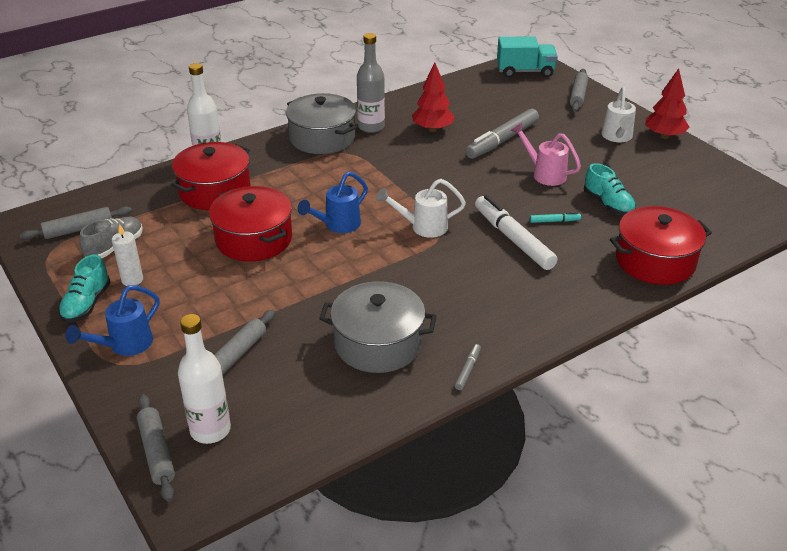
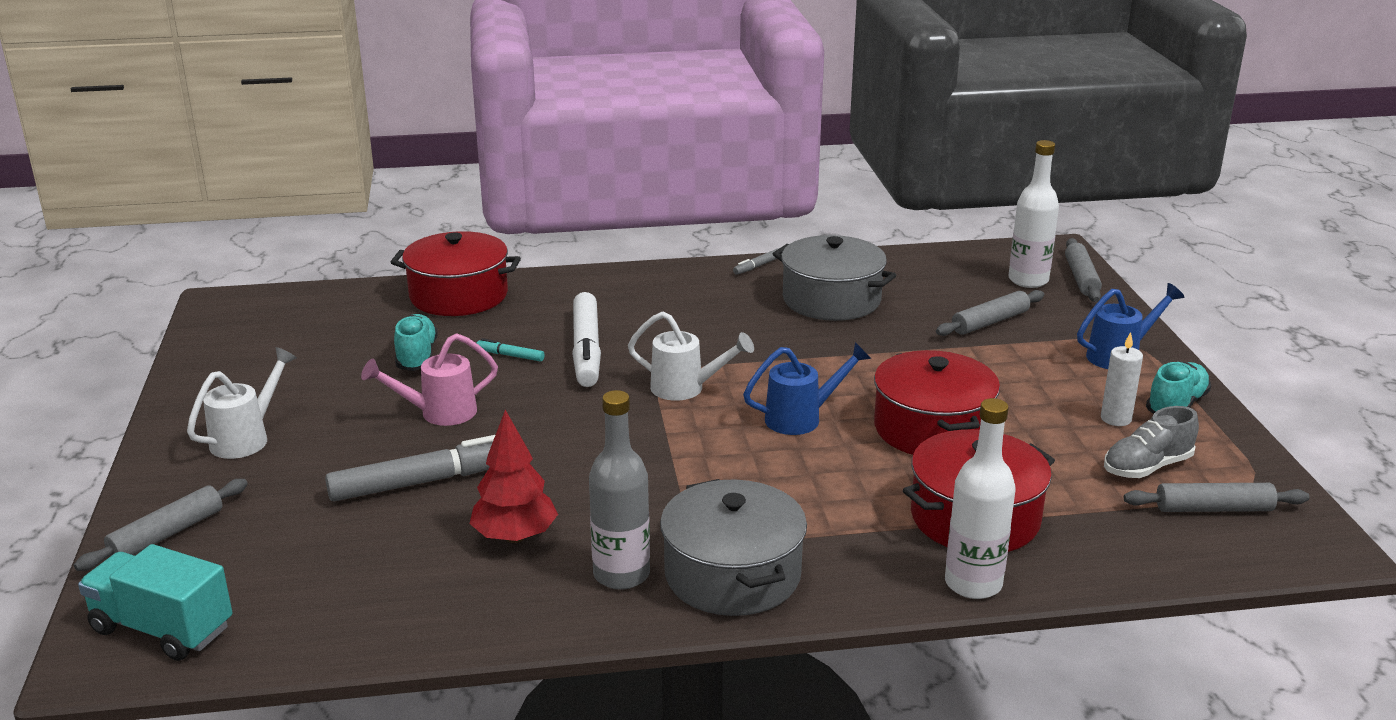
camera: 155 degrees left, 10 degrees down
(544, 174) = (438, 413): pink watering can -> pink watering can turned 90 degrees clockwise
(664, 136) = (177, 421): red tree -> none

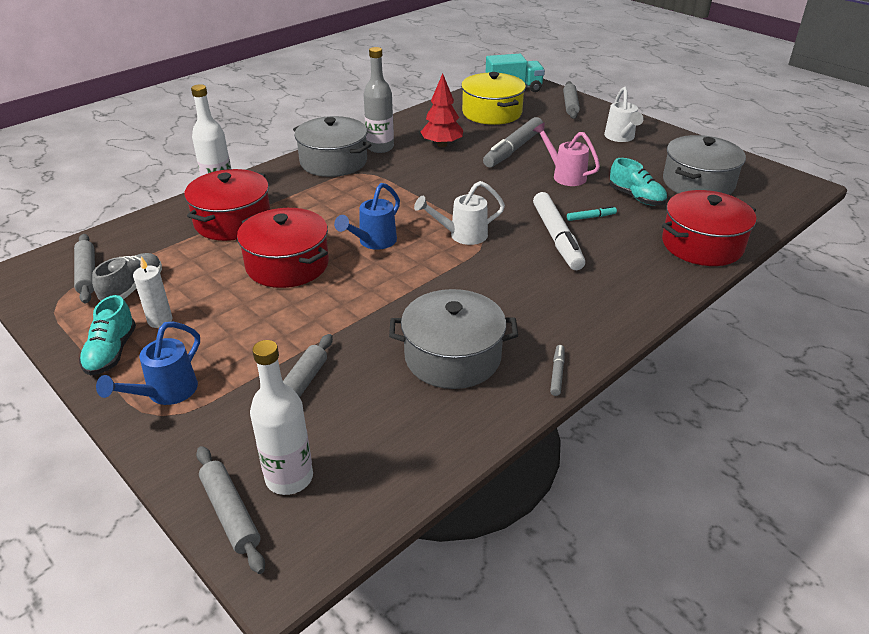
camera: 145 degrees right, 10 degrees up
(313, 345) = (698, 183): none -> grey pot
(319, 577) = (492, 113): none -> yellow pot
(438, 413) = (564, 175): pink watering can -> pink watering can turned 75 degrees counterclockwise
(586, 350) = (557, 238): white marker -> white marker turned 150 degrees counterclockwise
(1213, 509) = (87, 274): grey rolling pin -> grey rolling pin turned 75 degrees counterclockwise

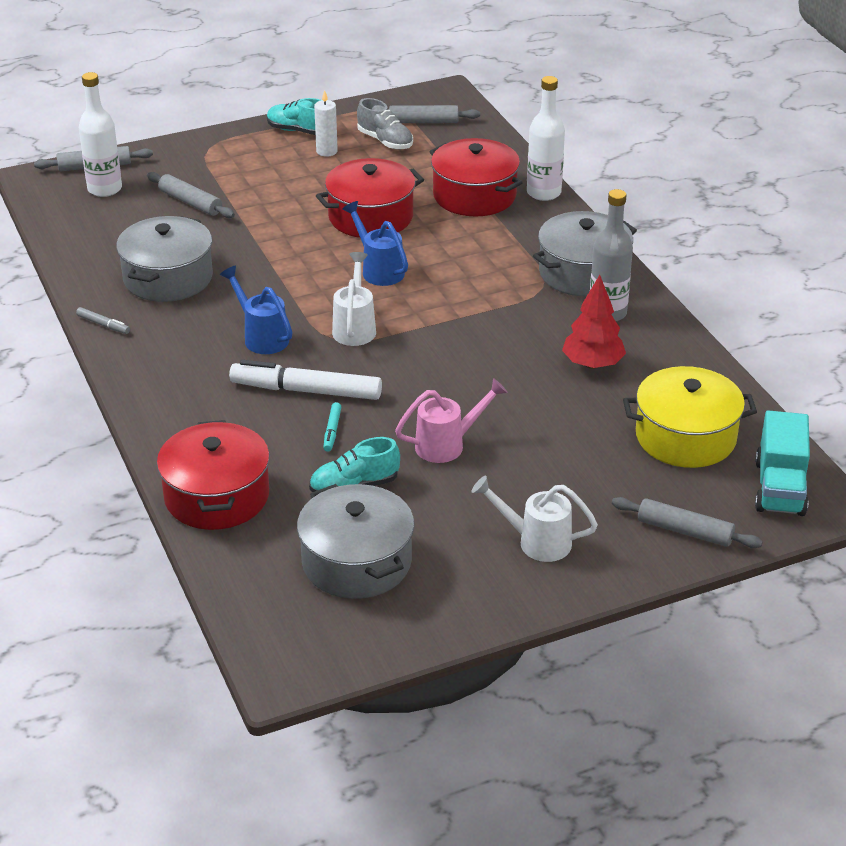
camera: 110 degrees right, 0 degrees up
(165, 393) = (231, 150): blue watering can -> blue watering can (261, 336)
(513, 149) = (548, 422): grey marker -> none

